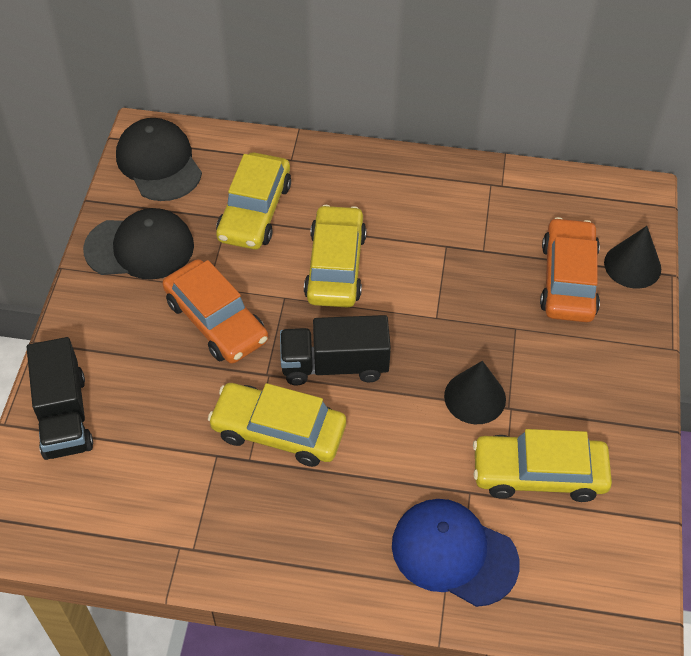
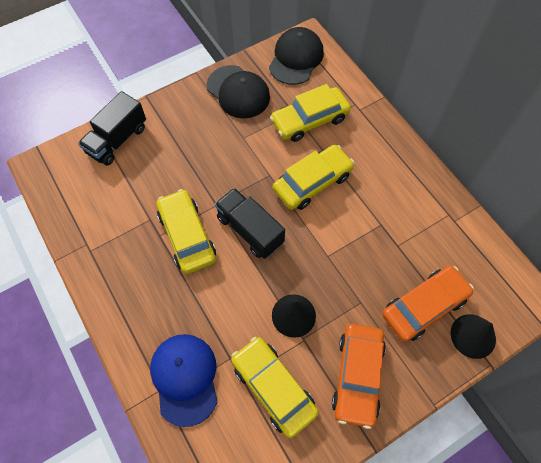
camera: 50 degrees right, 10 degrees up
(216, 321) = (226, 157): orange car -> orange car (357, 376)

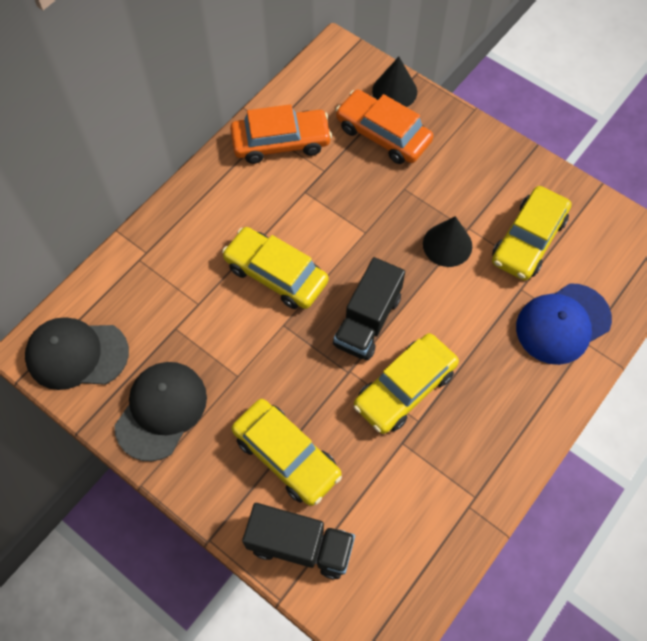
camera: 110 degrees left, 0 degrees up
(309, 120) = (182, 305): yellow car -> yellow car (286, 456)
(357, 376) = (480, 173): orange car -> orange car (281, 142)

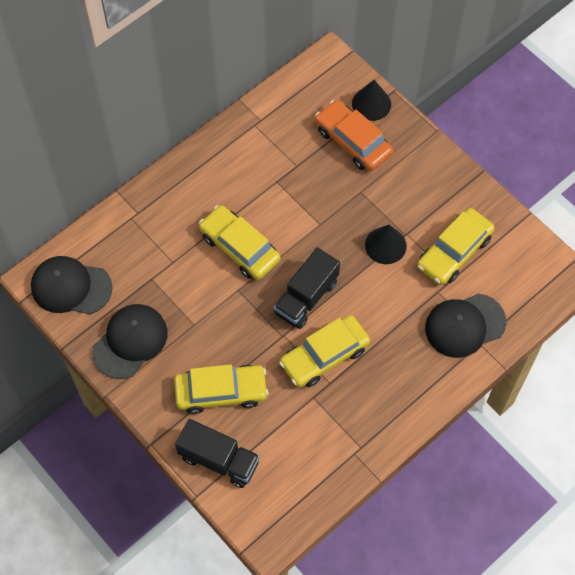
camera: 10 degrees right, 0 degrees up
(281, 142) = (265, 135): orange car -> none
(286, 456) = (221, 392): yellow car -> yellow car turned 60 degrees counterclockwise
(562, 324) = (464, 325): blue cap -> black cap

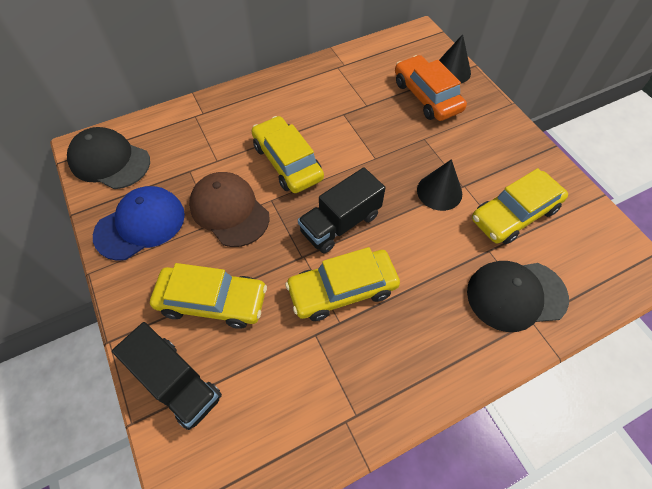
camera: 15 degrees right, 5 degrees down
(130, 341) = (140, 224): black cap -> blue cap
(204, 309) = (229, 210): none -> brown cap

